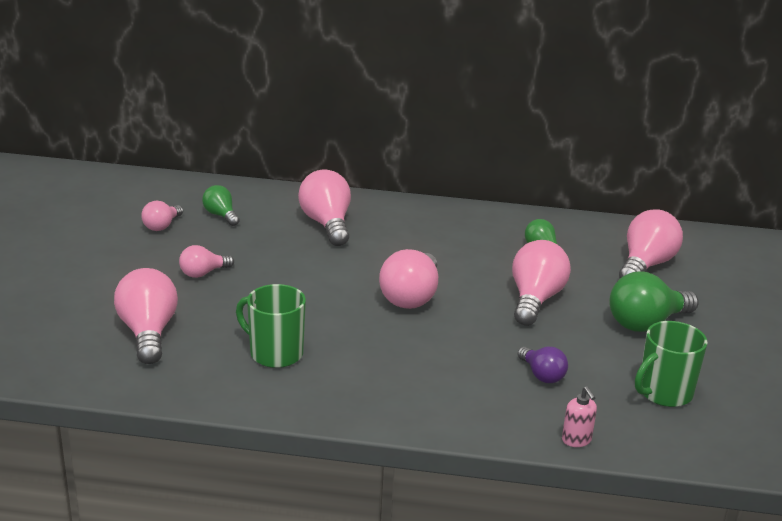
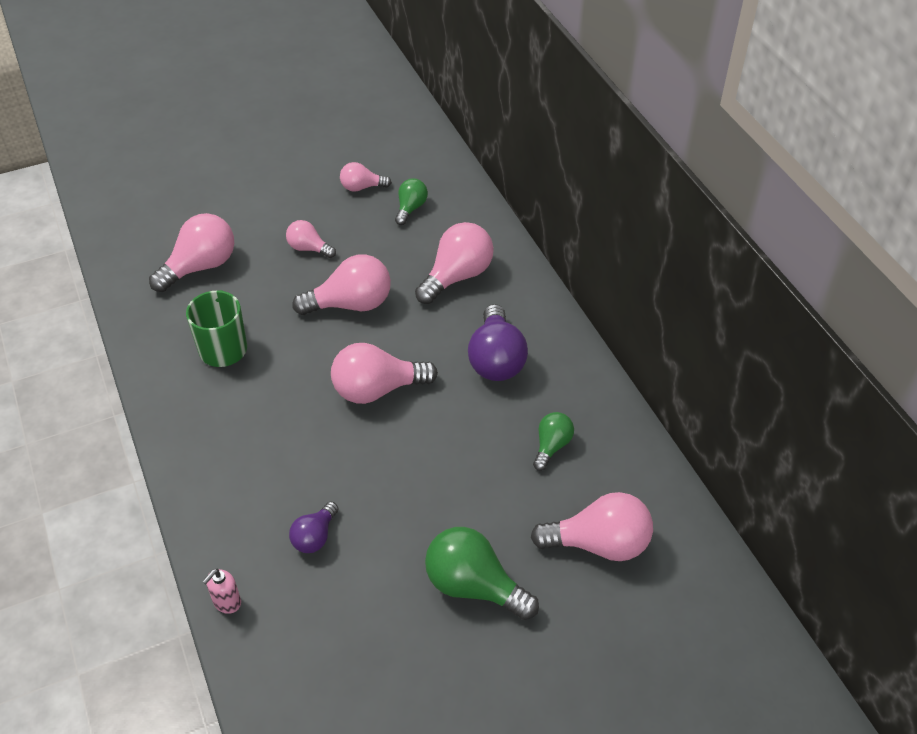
camera: 60 degrees right, 20 degrees up
(435, 240) = (496, 359): none -> purple light bulb
(535, 300) = (446, 479): pink light bulb -> pink light bulb (351, 304)
(664, 393) = (351, 645): green mug -> none

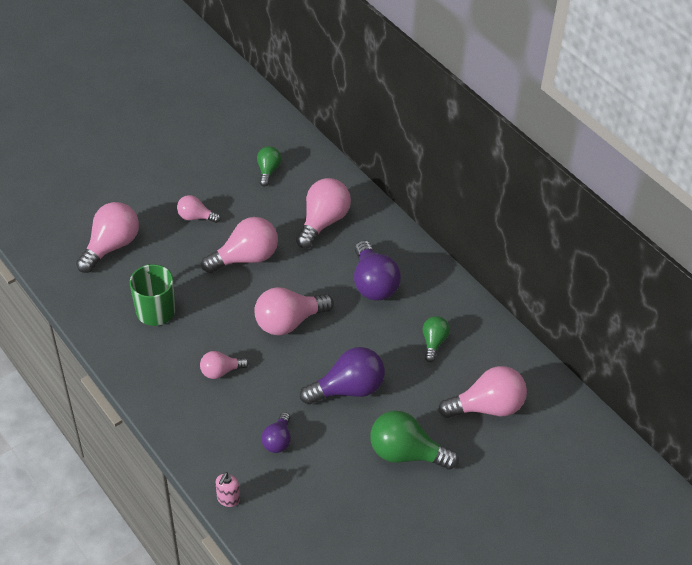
camera: 15 degrees left, 0 degrees up
(362, 187) = (222, 158): pink light bulb -> pink light bulb (221, 371)
(424, 487) = (348, 389): none -> purple light bulb

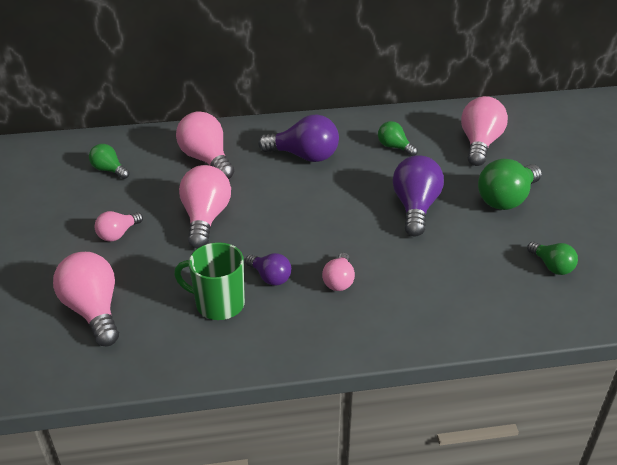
camera: 60 degrees left, 10 degrees down
(228, 499) = (508, 328): pink soap dispenser -> none
(278, 440) = (451, 270): purple light bulb -> purple light bulb (270, 277)
(288, 322) = (310, 217): pink light bulb -> none
(325, 512) = (552, 266): none -> green light bulb

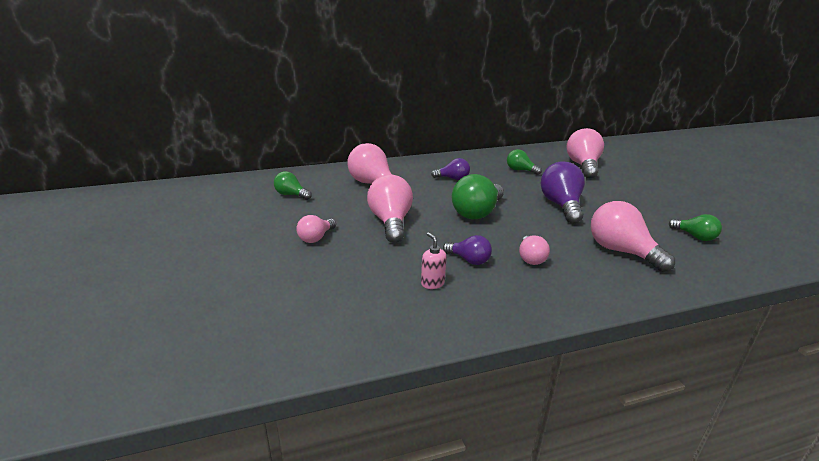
camera: 10 degrees left, 10 degrees down
(93, 310) = (314, 298): pink light bulb -> pink light bulb (621, 251)
(218, 304) = (432, 283): green mug -> pink soap dispenser
(304, 156) = (453, 178): purple light bulb -> purple light bulb, size x0.57
(506, 199) = (627, 196): green light bulb -> green light bulb (477, 212)

